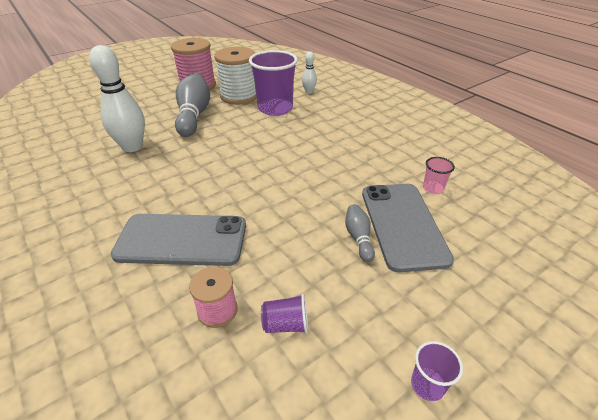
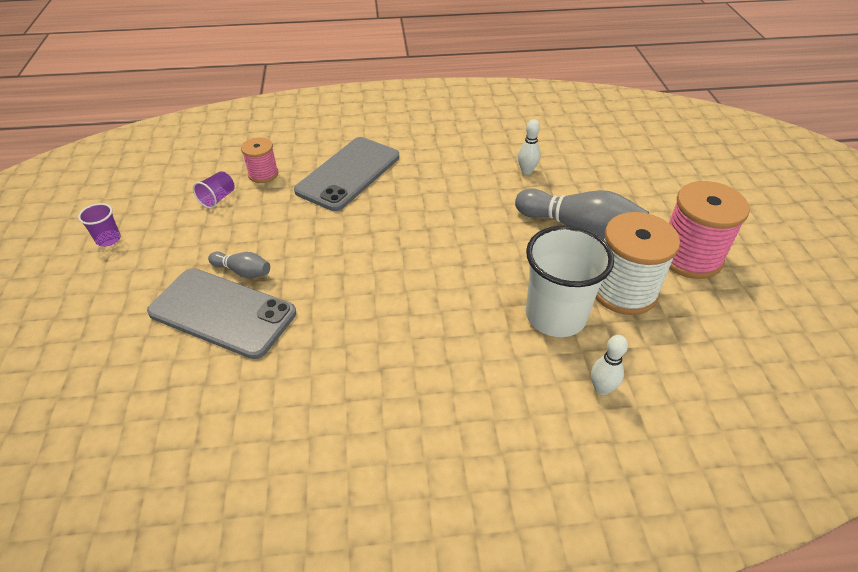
camera: 120 degrees right, 5 degrees up
(132, 147) = (526, 171): white bowling pin -> white bowling pin, size x0.50
(275, 108) = (555, 316): purple cup -> white cup
(433, 188) = (238, 379): pink cup -> none

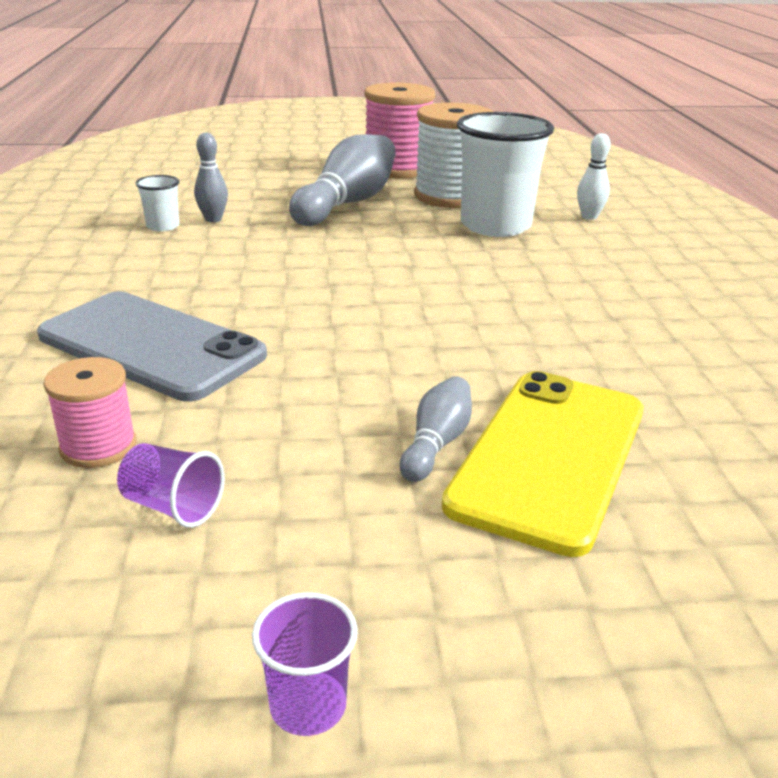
camera: 90 degrees left, 15 degrees down
(222, 312) = (549, 456): grey phone -> yellow phone
(508, 153) = (163, 226): none -> white cup
(526, 171) = (213, 219): white bowling pin -> grey bowling pin

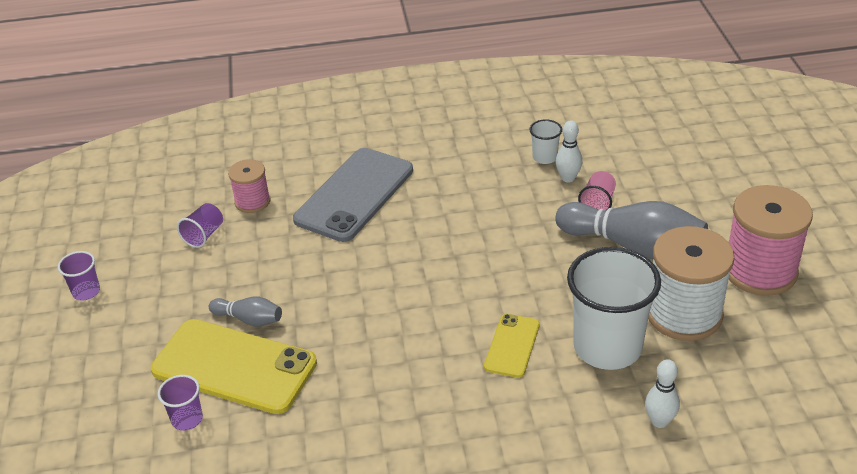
camera: 90 degrees right, 10 degrees up
(213, 219) = (568, 178): grey bowling pin -> white bowling pin
(268, 211) = (598, 203): none -> pink cup
(494, 264) = (512, 345): none -> yellow phone
(680, 503) = (187, 419): none -> purple cup

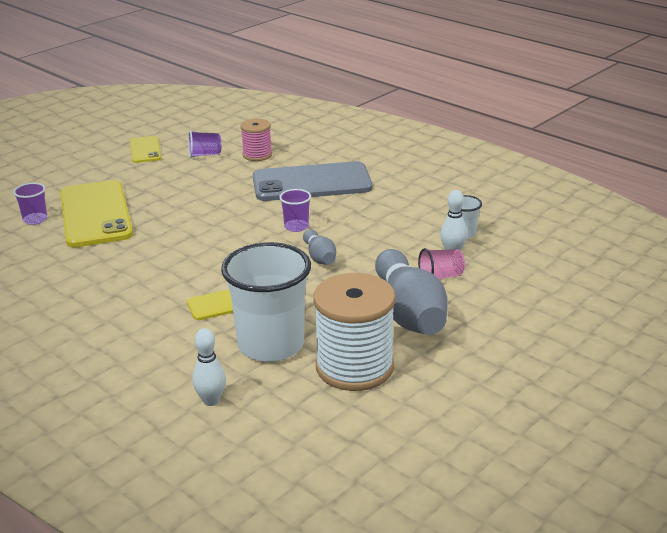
camera: 50 degrees right, 10 degrees down
(86, 292) = (112, 145): purple cup -> purple cup (296, 226)
(132, 271) = (145, 150): none -> yellow phone
(249, 319) = (143, 201): grey bowling pin -> grey bowling pin (319, 257)
(759, 271) = (463, 387): pink spool -> none

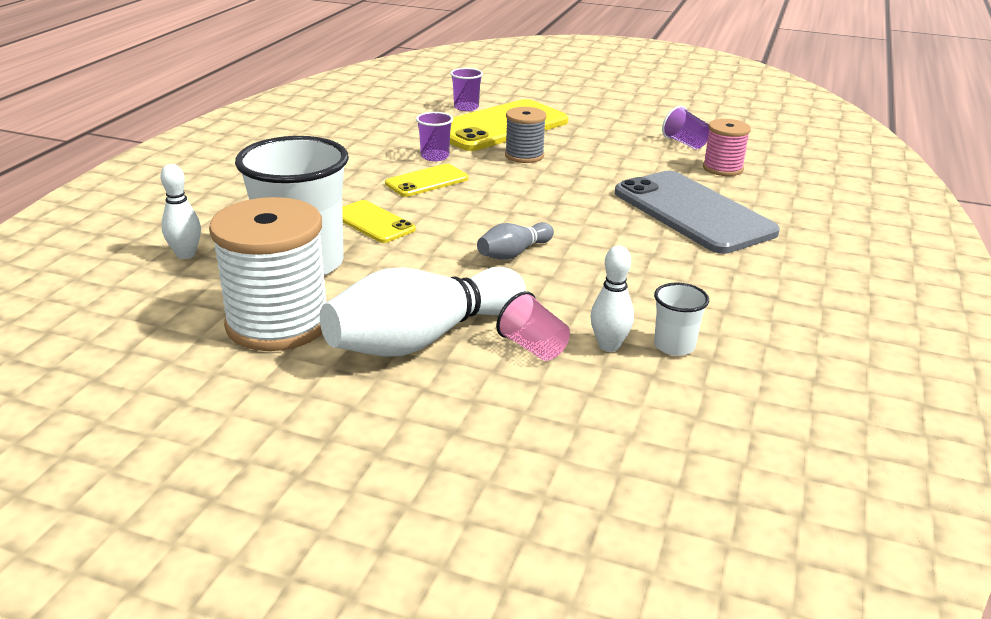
camera: 65 degrees right, 0 degrees up
(145, 150) = (657, 115): yellow phone -> yellow phone (427, 181)
(164, 217) = (524, 155): none -> grey spool
(296, 226) = (573, 225): purple cup -> purple cup (435, 156)
(409, 313) = (423, 339): grey bowling pin -> white bowling pin

